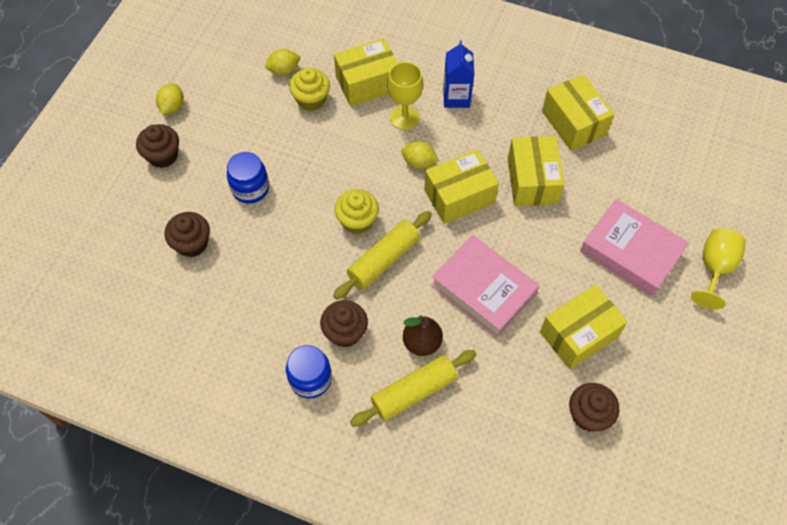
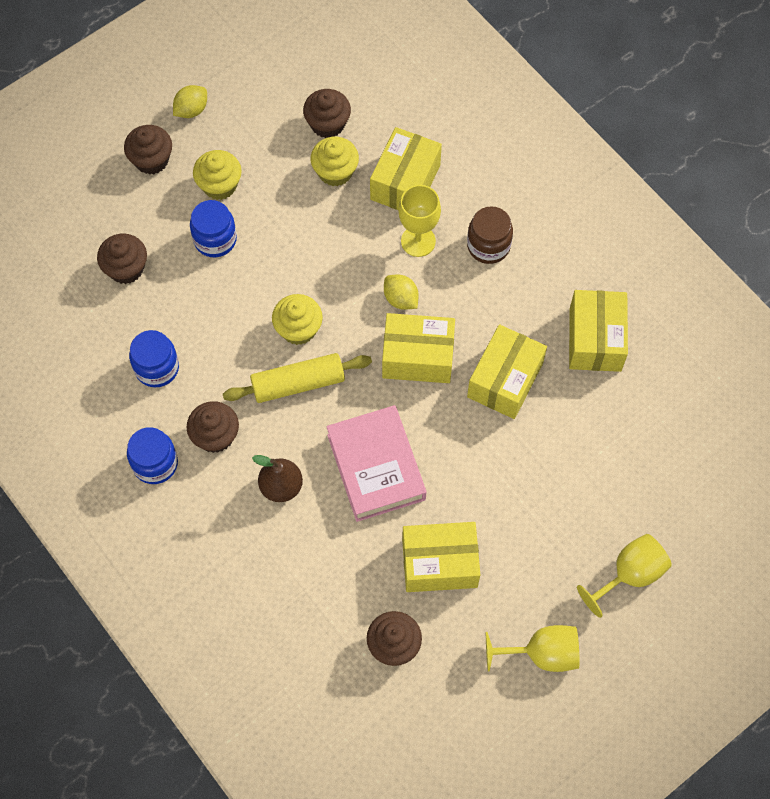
camera: 30 degrees right, 5 degrees up
(229, 149) = (219, 185): none -> yellow cupcake
(264, 305) = (157, 368): none -> blue jar
(284, 70) = (327, 124): yellow lemon -> brown cupcake
(367, 83) = (405, 182): yellow box -> yellow box turned 75 degrees counterclockwise
(414, 392) = (242, 529): yellow rolling pin -> none
(456, 97) = (488, 246): blue carton -> brown jar
(631, 252) = (554, 510): pink book -> none
(697, 359) = (542, 653): none -> yellow goblet

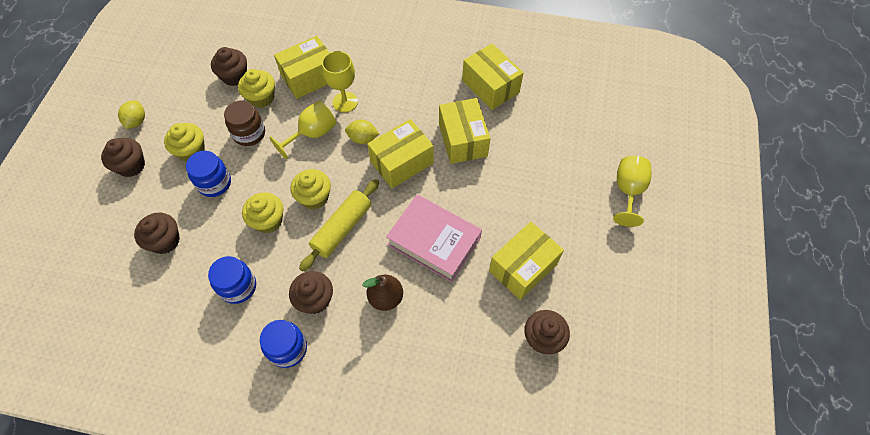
camera: 40 degrees left, 5 degrees down
(235, 320) = (268, 221): none -> yellow cupcake
(405, 182) = (309, 77): yellow box -> yellow box turned 75 degrees clockwise
(488, 246) = (388, 79): brown jar -> brown jar (249, 133)
(542, 653) = (628, 272): yellow goblet -> yellow goblet (312, 134)

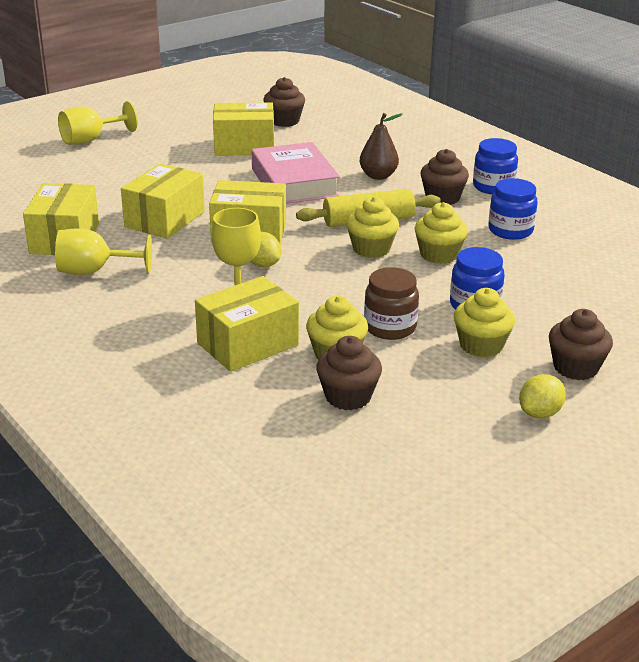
camera: 140 degrees left, 30 degrees down
(165, 241) = (569, 287): brown cupcake -> none
(309, 77) = (248, 344): yellow box -> yellow box turned 45 degrees counterclockwise
(312, 134) = (313, 293): yellow goblet -> yellow goblet (94, 271)

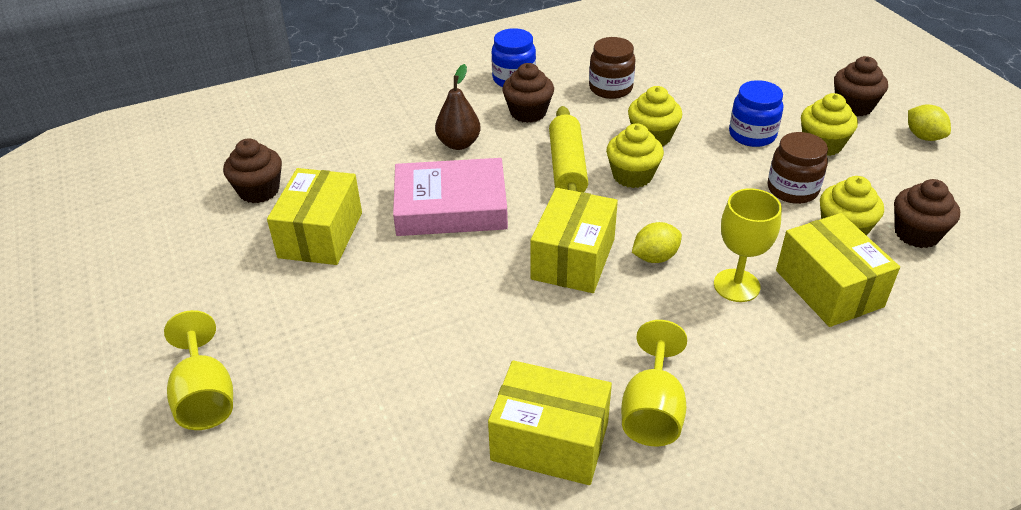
camera: 75 degrees left, 10 degrees up
(165, 219) = (518, 330): yellow box -> none
(510, 230) = (610, 88): blue jar -> brown jar

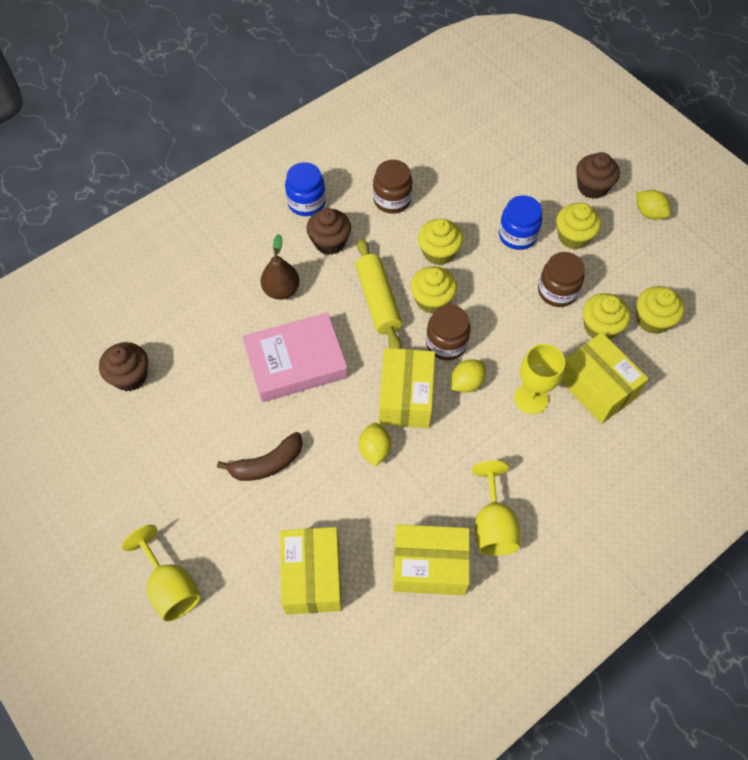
camera: 15 degrees left, 20 degrees up
(320, 235) = (200, 413): yellow box -> yellow box (312, 576)
(379, 294) = (267, 464): none -> brown banana
(517, 303) = (374, 450): none -> yellow lemon
(639, 217) = (446, 343): none -> brown jar
(916, 234) = (652, 320): brown cupcake -> yellow cupcake

